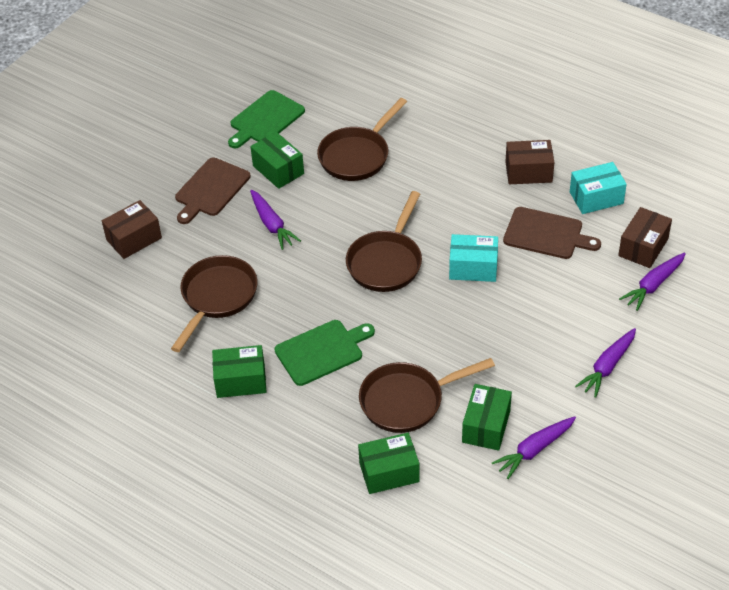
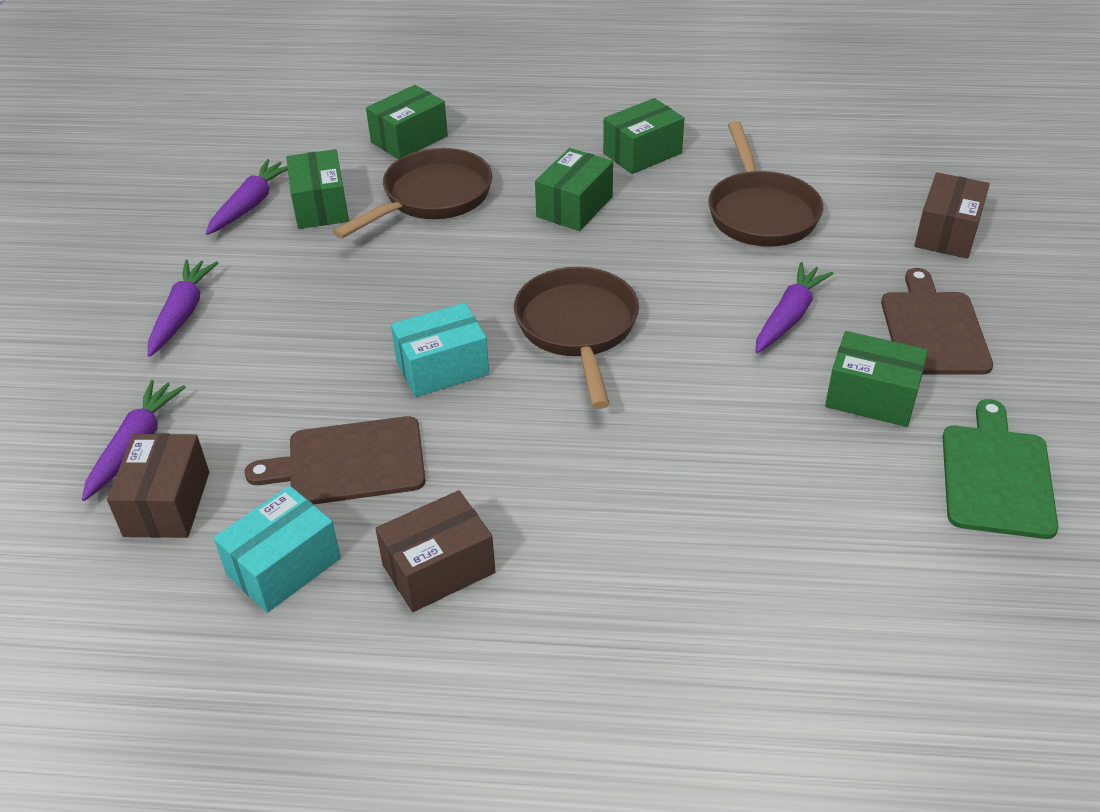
camera: 150 degrees right, 5 degrees down
(272, 224) = (789, 316): purple carrot -> purple carrot turned 90 degrees clockwise
(322, 351) = (574, 207): green cutting board -> green box
(357, 156) = (771, 473): brown pan -> none

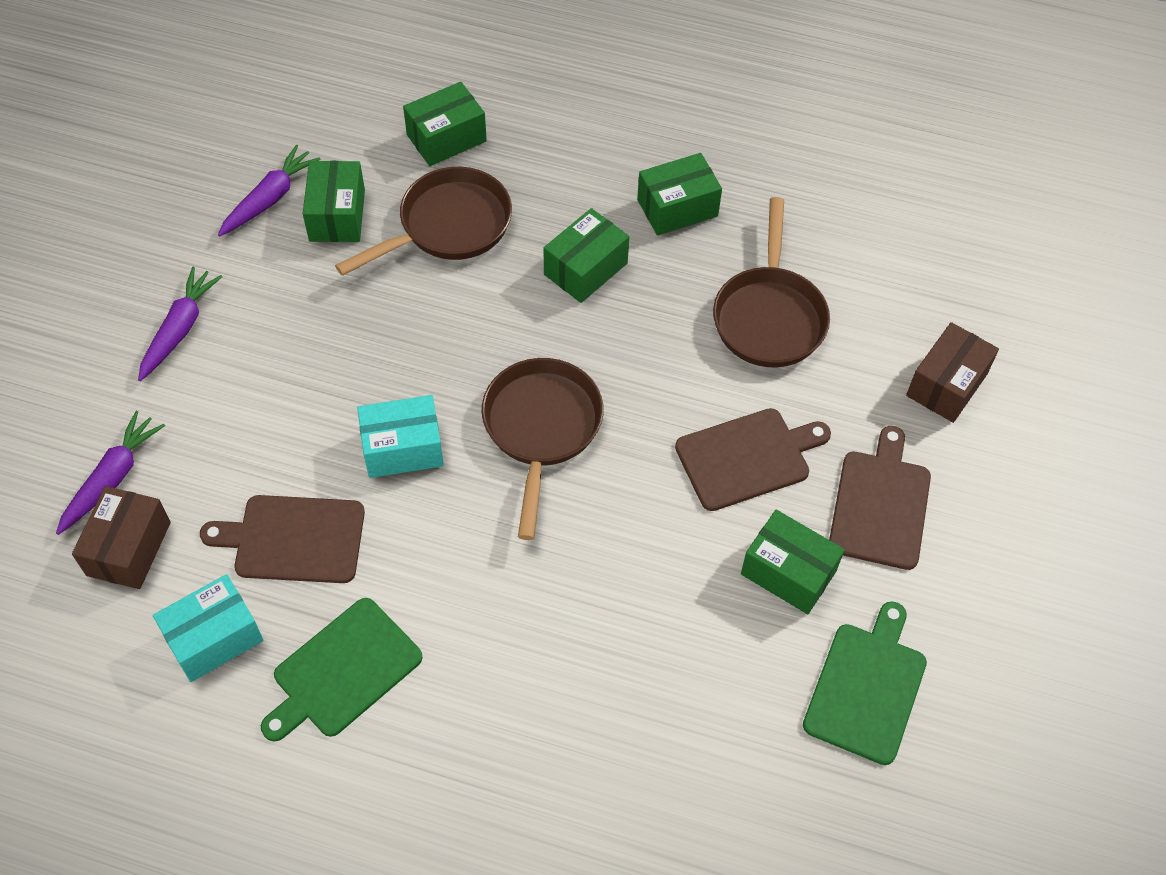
camera: 10 degrees right, 15 degrees up
(438, 569) = (343, 671): brown box -> green cutting board
(789, 316) = (747, 458): purple carrot -> brown cutting board

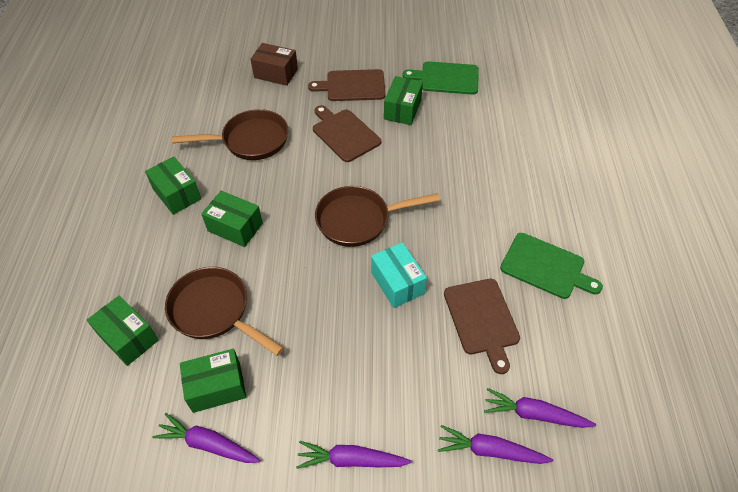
camera: 105 degrees left, 5 degrees down
(129, 548) = (534, 414): brown box -> purple carrot
(214, 638) = (563, 338): turquoise box -> none

